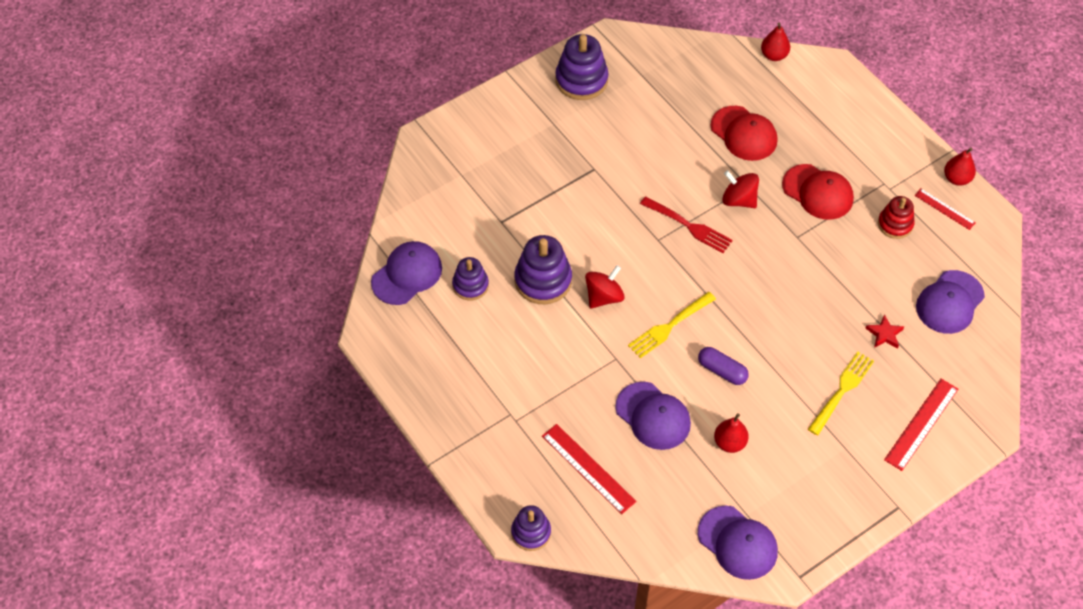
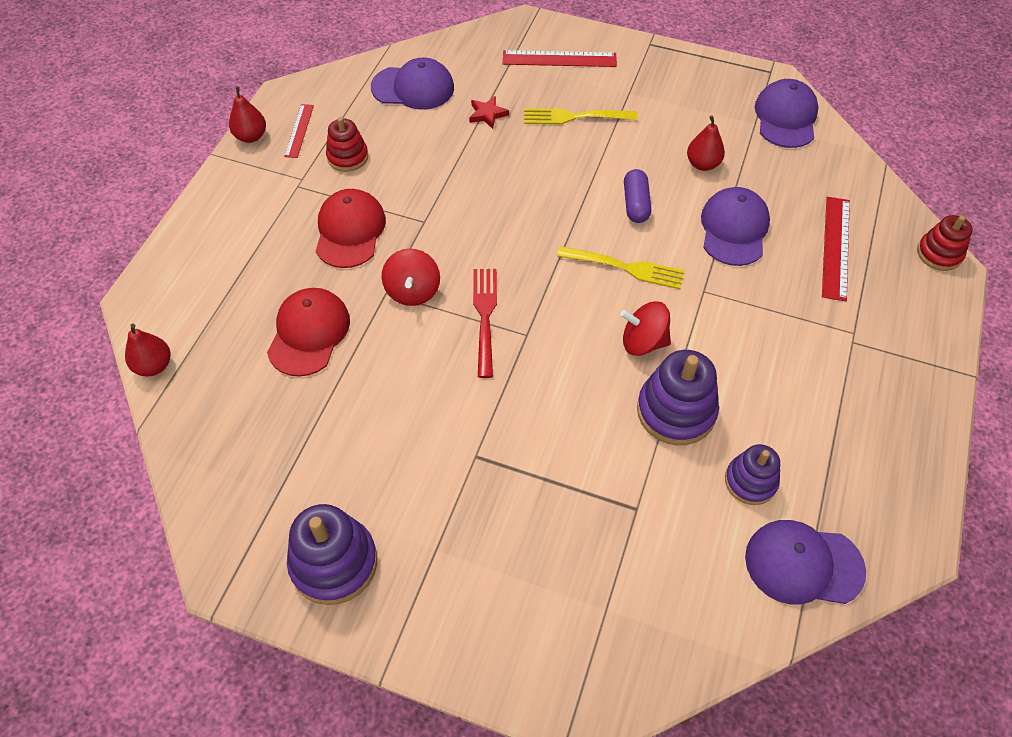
camera: 125 degrees left, 0 degrees up
(531, 532) = (939, 253): purple stacking toy -> red stacking toy

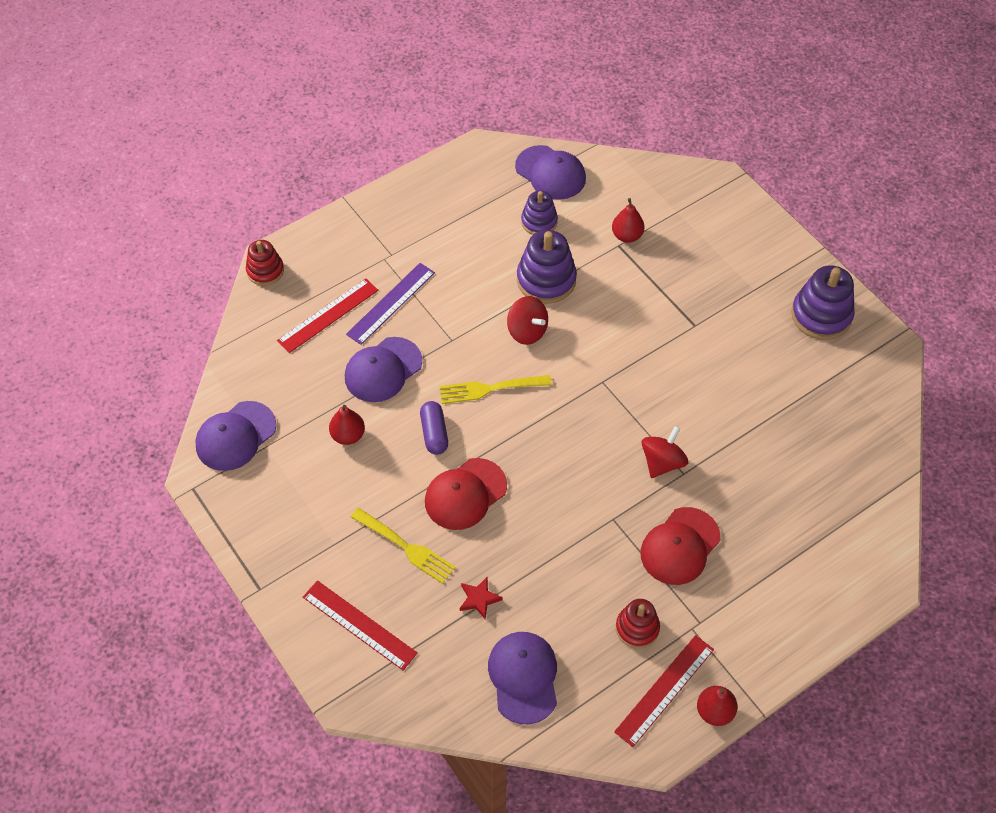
camera: 145 degrees left, 0 degrees up
(154, 366) = (892, 514): red pear -> red pear (627, 236)
(299, 130) = (664, 690): red ruler -> red ruler, size x1.62
(309, 333) = (761, 473): red cap -> red cap (465, 494)
(413, 88) = (523, 677): purple cap -> purple cap turned 45 degrees clockwise
(485, 317) = (622, 410): red fork -> none
(624, 268) = (491, 388): yellow fork -> yellow fork turned 60 degrees counterclockwise
(635, 204) = (434, 433): purple capsule -> purple capsule turned 45 degrees counterclockwise
(796, 292) = (391, 303): none -> purple ruler

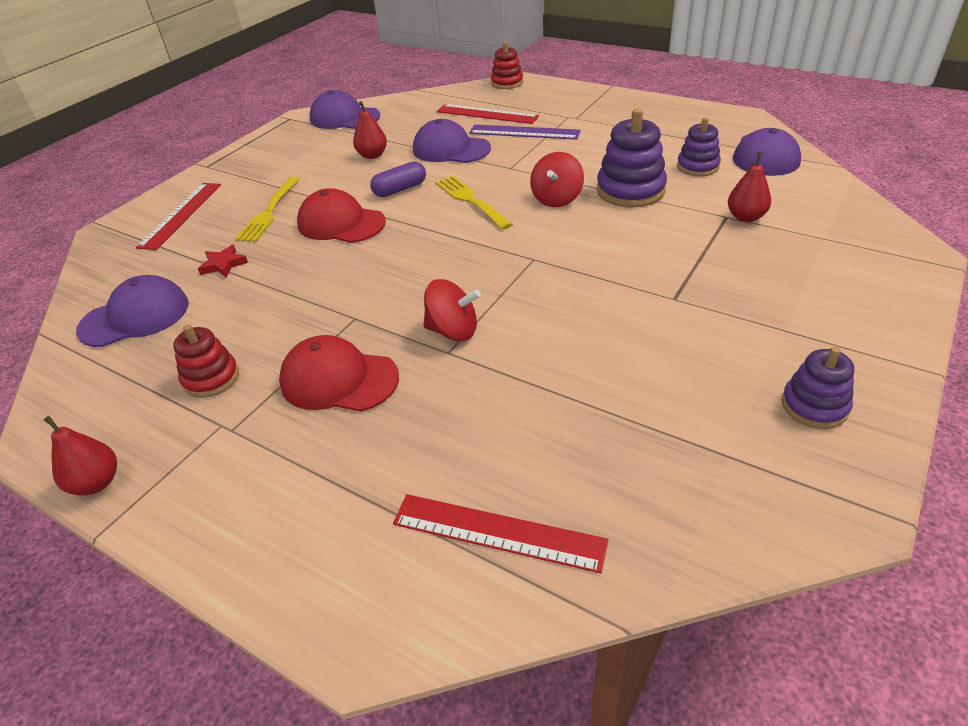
camera: 70 degrees right, 15 degrees down
(664, 690) = (126, 426): red ruler -> red ruler (498, 532)
(821, 315) = (814, 406): purple stacking toy -> purple stacking toy, size x0.63

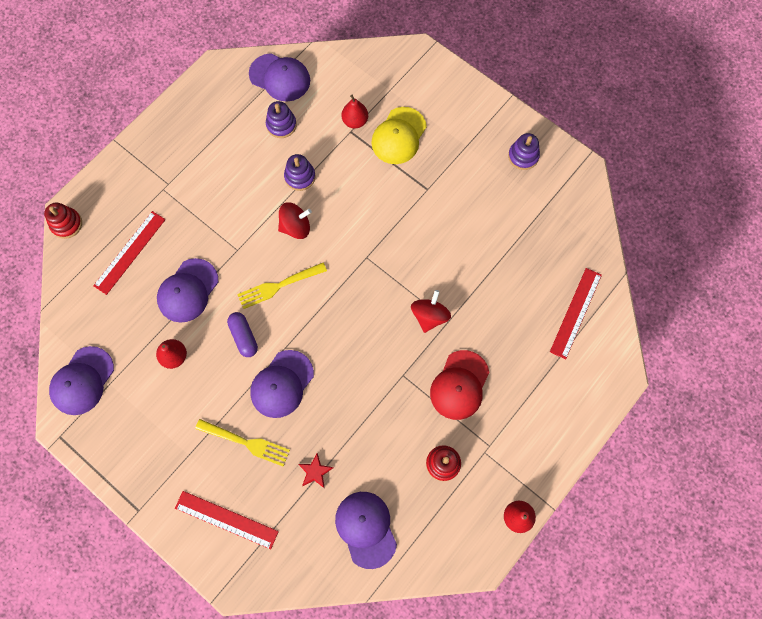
camera: 85 degrees left, 30 degrees up
(341, 223) = (282, 384): red cap -> purple cap
(524, 132) = (179, 228): purple ruler -> none
(556, 199) = (295, 227): red spinning top -> red spinning top turned 45 degrees counterclockwise
(630, 190) = (300, 177): purple stacking toy -> purple stacking toy, size x0.63
(750, 257) = (398, 136): none -> yellow cap

